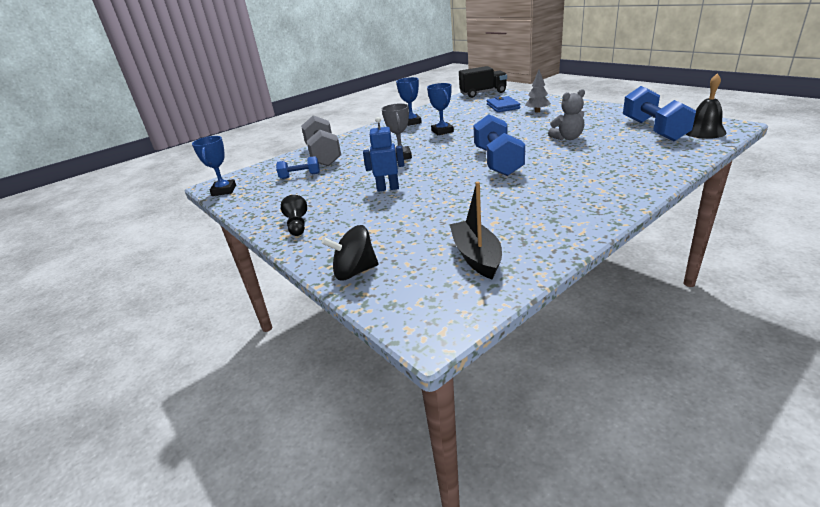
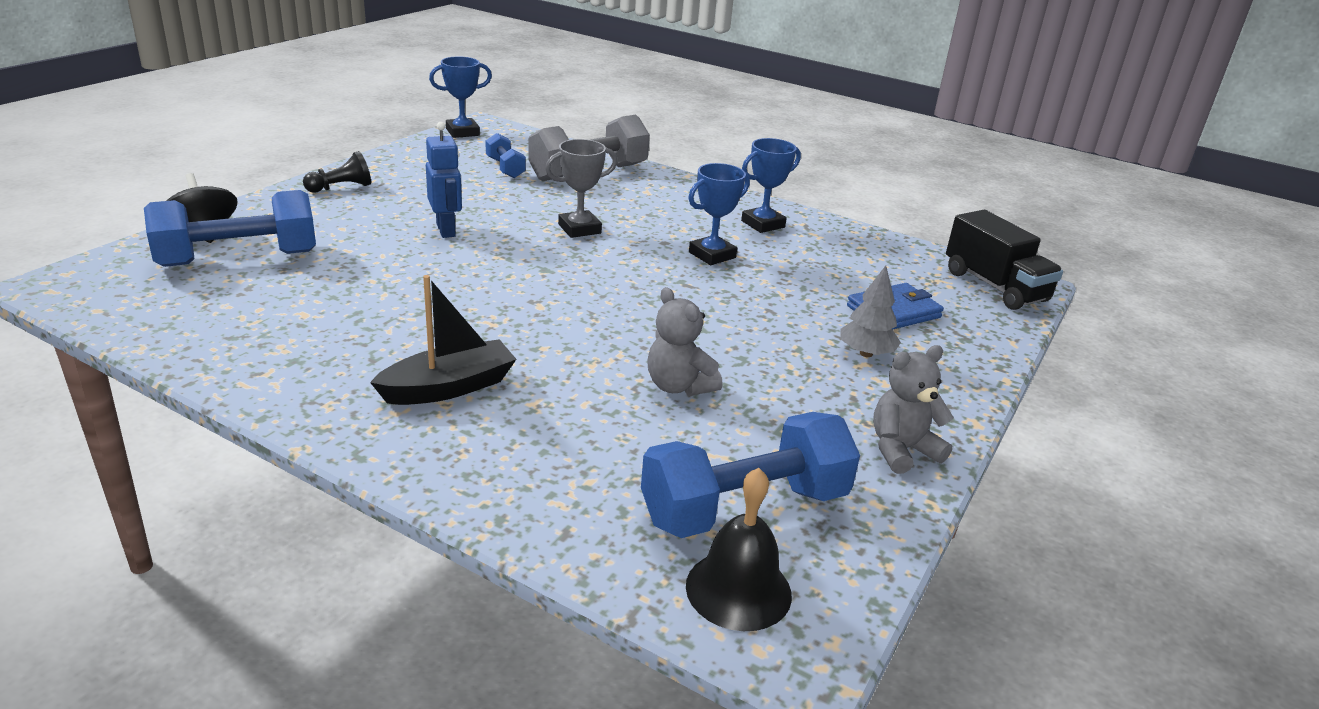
camera: 65 degrees right, 0 degrees up
(476, 256) = (205, 304): black boat -> black boat (449, 387)
(497, 161) = (547, 312): blue dumbbell -> blue dumbbell (238, 258)
(606, 110) = (902, 450): none -> grey teddy bear

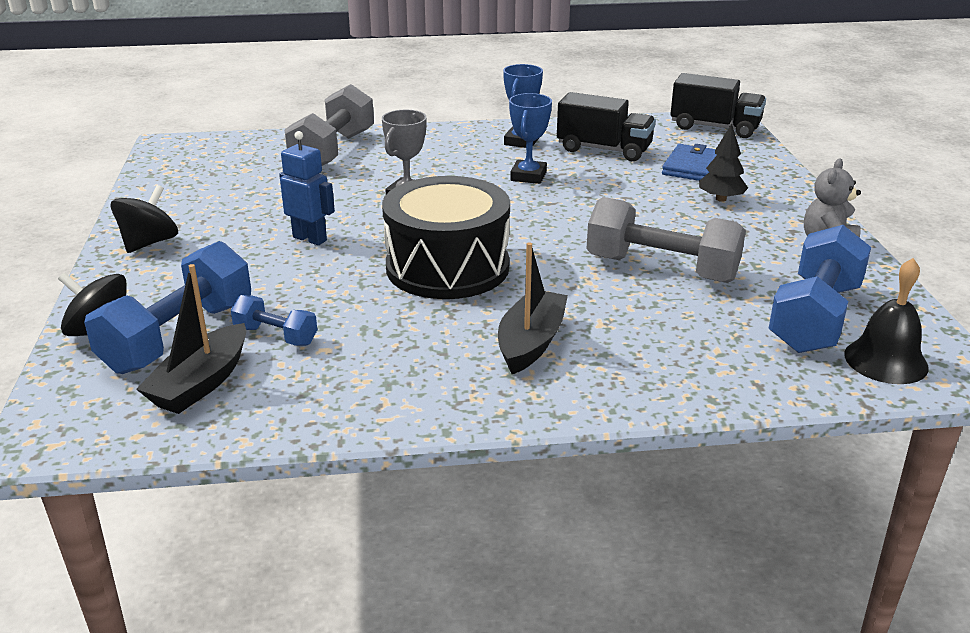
camera: 35 degrees left, 0 degrees up
(191, 296) = (201, 383): none -> black boat
(341, 188) = (149, 243): black pawn -> black spinning top
(462, 132) = (164, 157): blue trophy -> none
(502, 297) = (447, 267): none -> black drum
(505, 168) = (260, 172): blue dumbbell -> blue dumbbell (276, 336)
(678, 386) = (661, 269): grey teddy bear -> grey dumbbell
(830, 261) = (604, 149): none -> black truck
(866, 353) = (721, 199): grey tree -> black tree

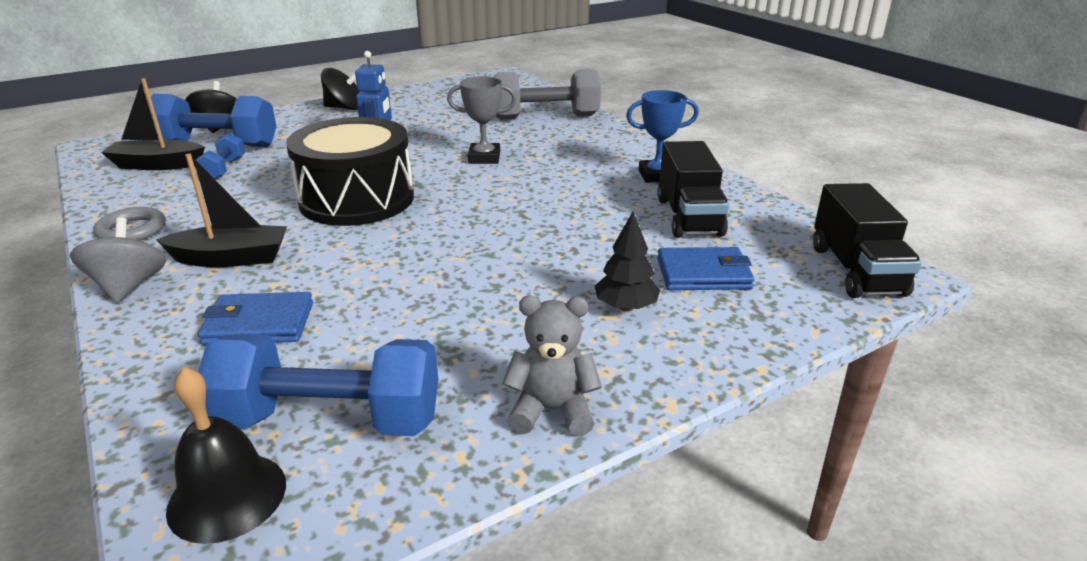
camera: 65 degrees right, 0 degrees up
(409, 401) = (132, 230): none -> grey ring
(528, 176) = (575, 194): blue trophy -> none
(553, 402) = (129, 286): none -> grey spinning top
(661, 269) = (408, 297): grey dumbbell -> none
(668, 336) = (259, 324): none -> blue wallet

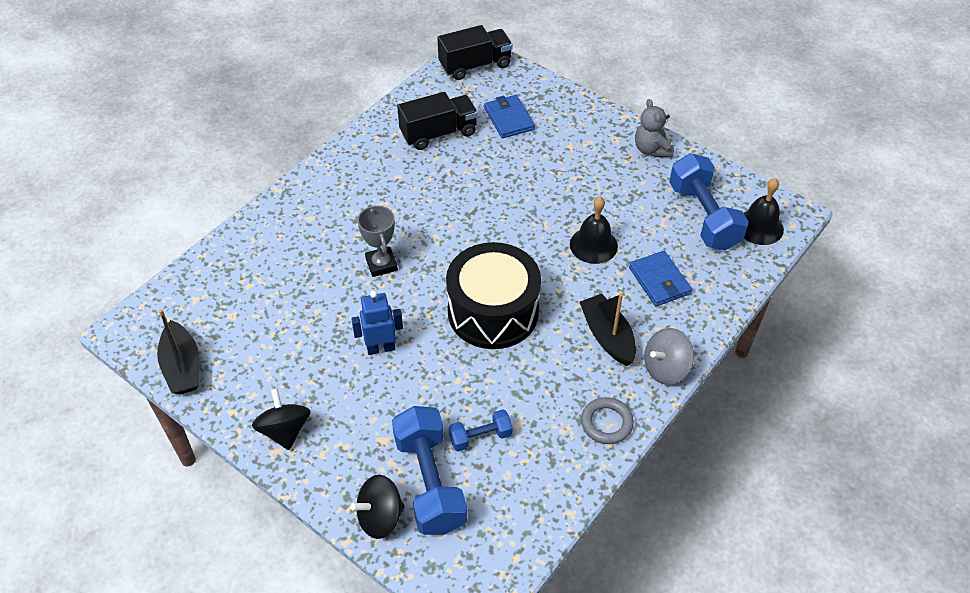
camera: 110 degrees left, 20 degrees up
(157, 165) = (493, 500): black boat -> black boat (182, 367)
(384, 285) = (593, 245): none -> black bell
(546, 117) = (265, 253): grey dumbbell -> none
(626, 307) = (558, 142): black tree -> none
(657, 175) = (377, 158): blue trophy -> none

